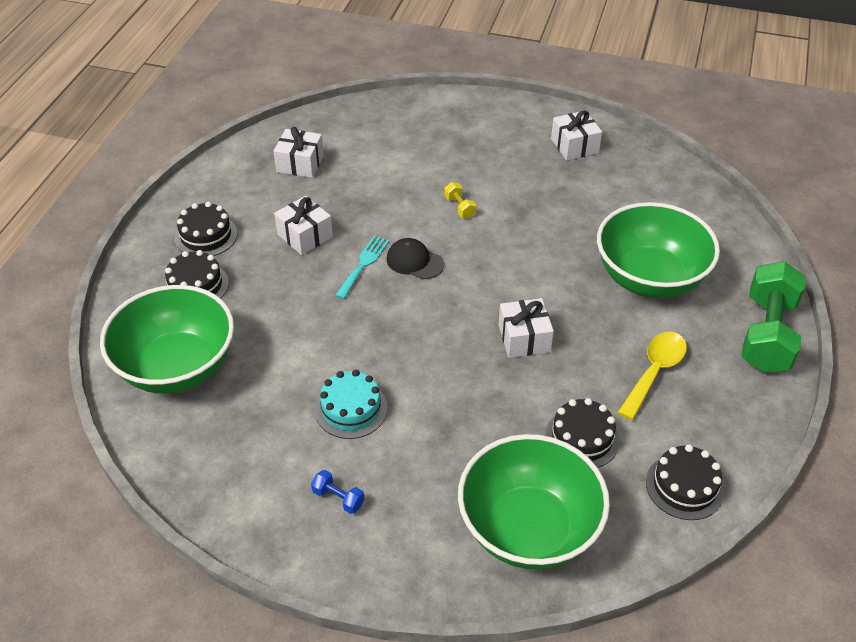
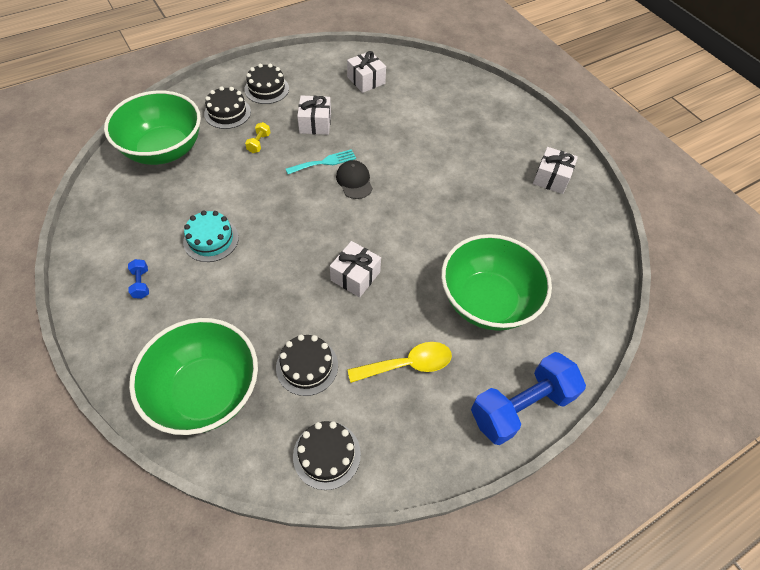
camera: 40 degrees right, 10 degrees up
(459, 207) = (423, 167): yellow dumbbell -> yellow dumbbell (259, 143)
(767, 334) = (521, 406): green dumbbell -> blue dumbbell

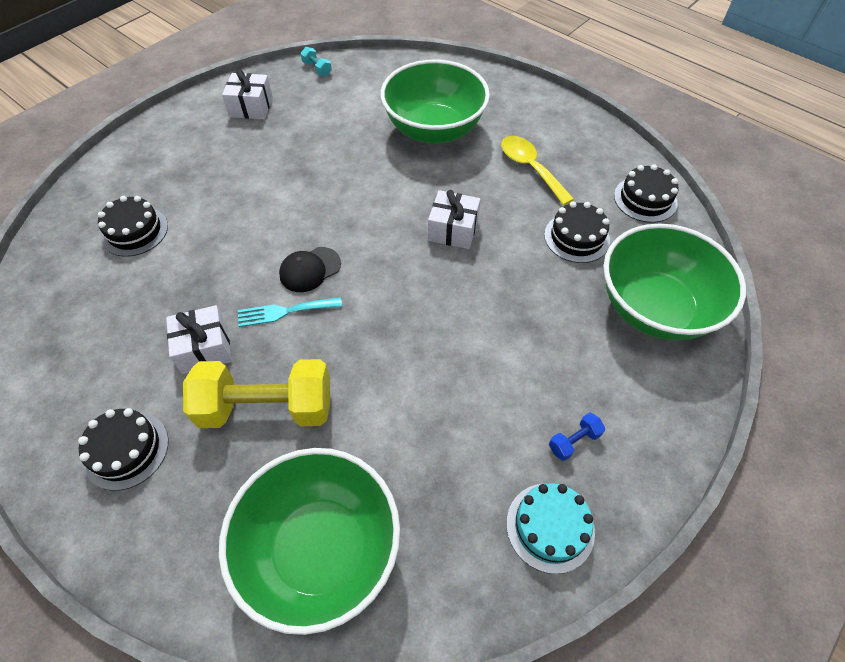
camera: 105 degrees left, 0 degrees up
(211, 239) = (469, 391): turquoise cake -> turquoise cake (550, 527)
(227, 112) = (202, 487): black cake -> black cake (135, 231)
(259, 143) = (267, 407): yellow dumbbell -> yellow dumbbell, size x2.49
(324, 162) = (284, 311): turquoise fork -> turquoise fork turned 60 degrees counterclockwise
(366, 80) = (88, 314): white gift -> none
(521, 406) = (525, 97): blue dumbbell -> none
(602, 233) = (317, 69): none -> turquoise dumbbell

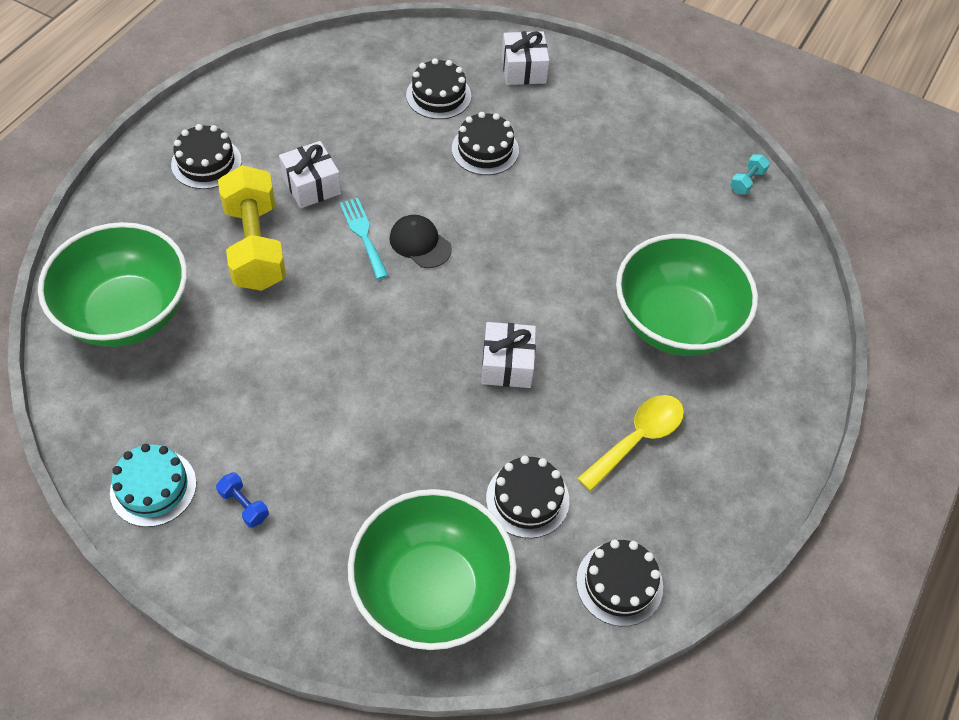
camera: 75 degrees right, 0 degrees up
(218, 208) = (485, 149): none -> black cake
(251, 107) = (651, 136): white gift -> white gift (523, 69)

